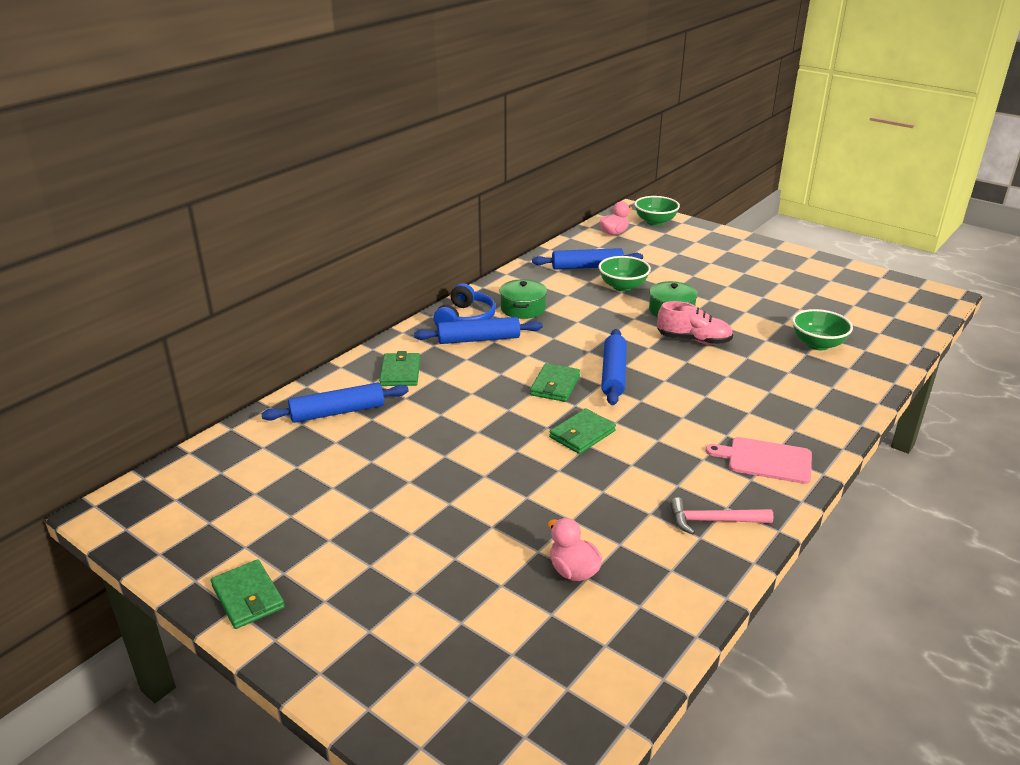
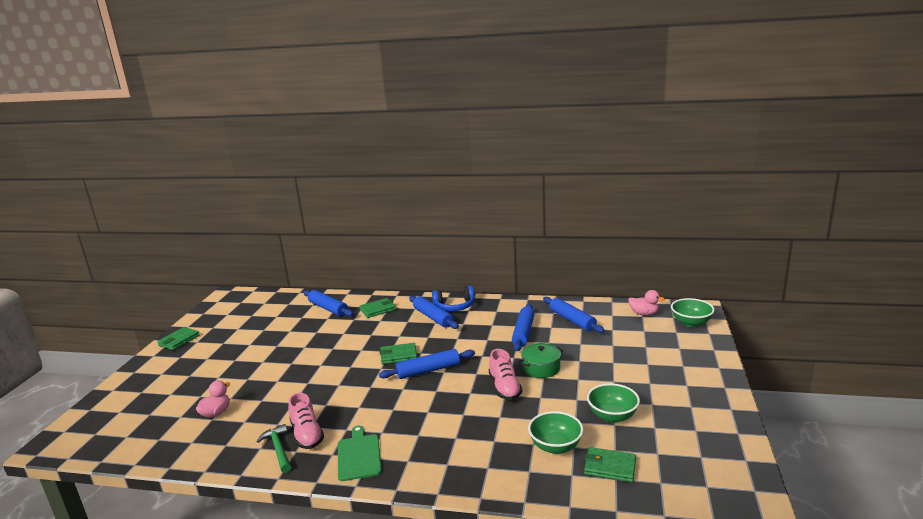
camera: 65 degrees right, 10 degrees down
(523, 308) = (485, 318): green pot -> none
(582, 434) = (349, 379): green wallet -> green wallet (610, 467)
(584, 298) = (523, 332): none -> blue rolling pin
(623, 287) = (557, 340): green bowl -> green bowl (612, 416)
(694, 492) = (307, 435): none -> pink shoe
(713, 521) = (278, 449): pink hammer -> green hammer
(766, 460) = (359, 455): pink cutting board -> green cutting board

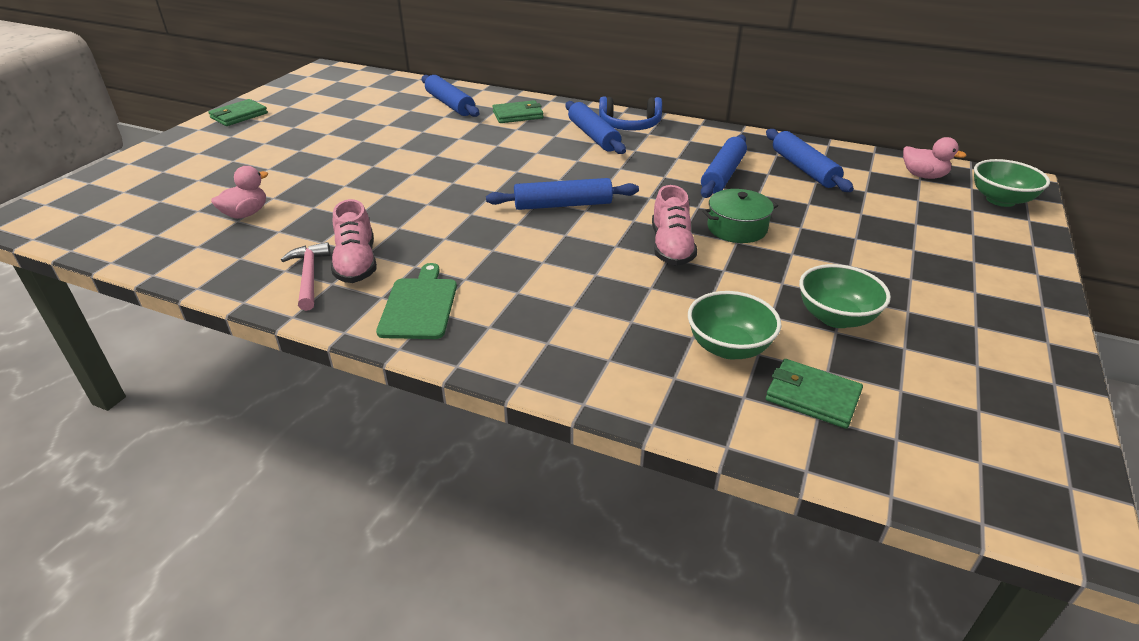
camera: 10 degrees right, 15 degrees up
(278, 449) = (309, 276): green hammer -> pink hammer
(398, 355) = (526, 178): green wallet -> none

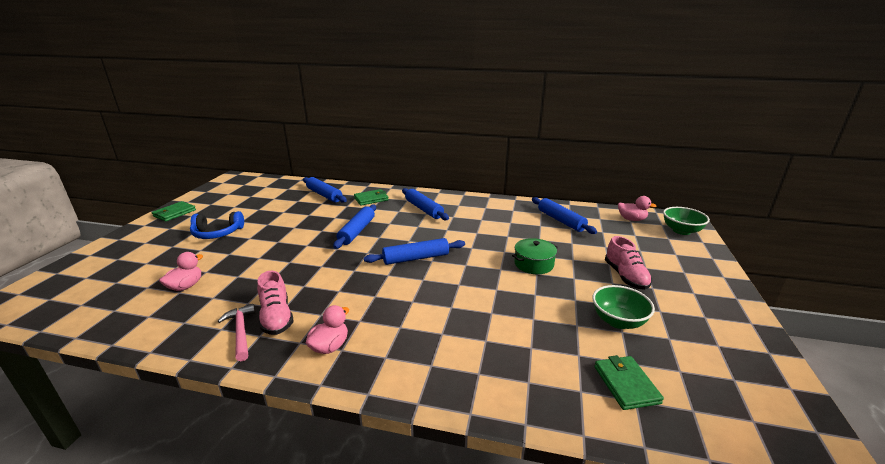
camera: 10 degrees left, 10 degrees down
(419, 306) = (330, 346): green cutting board -> pink duck
(630, 125) = (445, 201): blue headphones -> blue headphones (217, 233)
(671, 247) = (496, 282): pink shoe -> pink shoe (625, 276)
(723, 175) = (513, 228): blue rolling pin -> blue rolling pin (357, 231)
(728, 347) = (557, 353): green bowl -> none
(812, 397) = (626, 384): green wallet -> green wallet turned 60 degrees clockwise

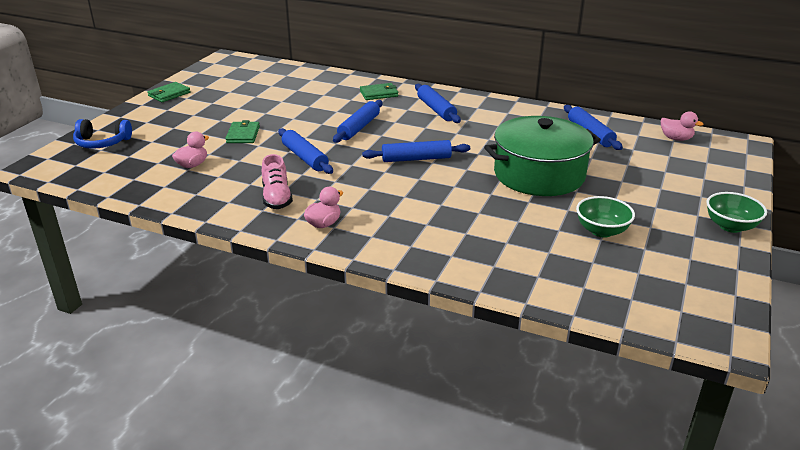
camera: 10 degrees right, 5 degrees up
(217, 233) = (215, 118): blue headphones -> blue headphones (102, 143)
(241, 332) = (246, 206): pink hammer -> none
(324, 195) = (326, 85): blue rolling pin -> blue rolling pin (305, 158)
(533, 264) = (539, 175): green pot -> green pot, size x2.17
(625, 276) = (633, 194): pink shoe -> none
(626, 384) = (581, 276): green wallet -> green wallet (243, 135)
(681, 231) = (728, 155): green bowl -> green bowl (730, 226)

